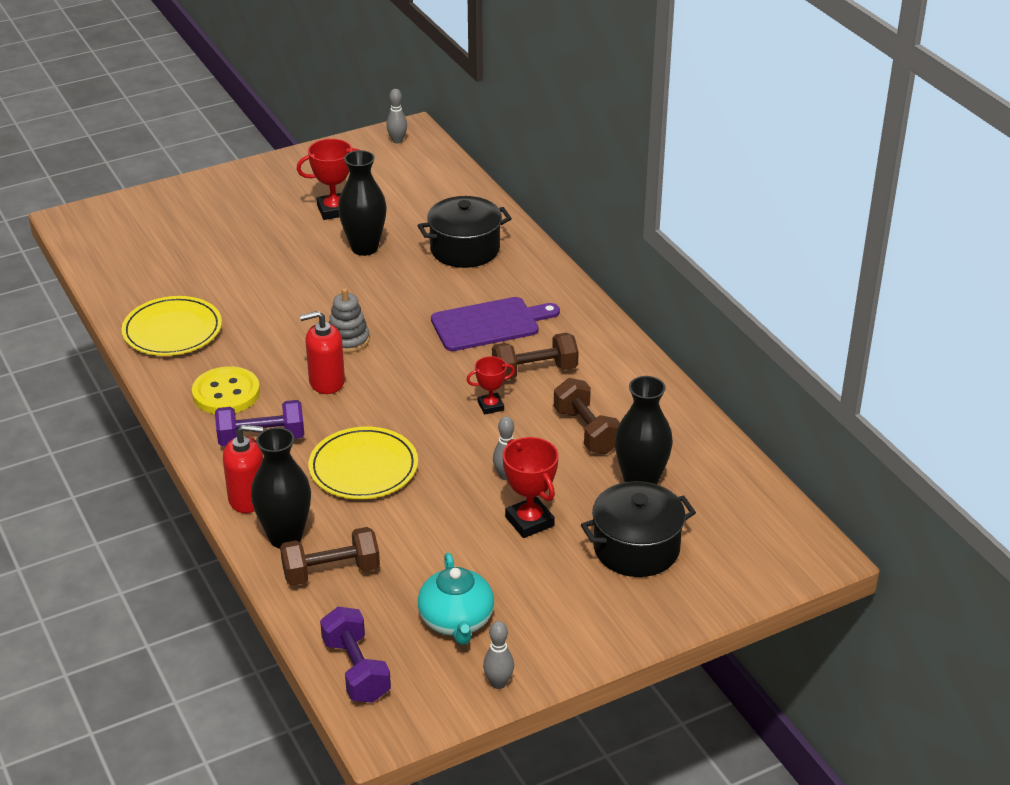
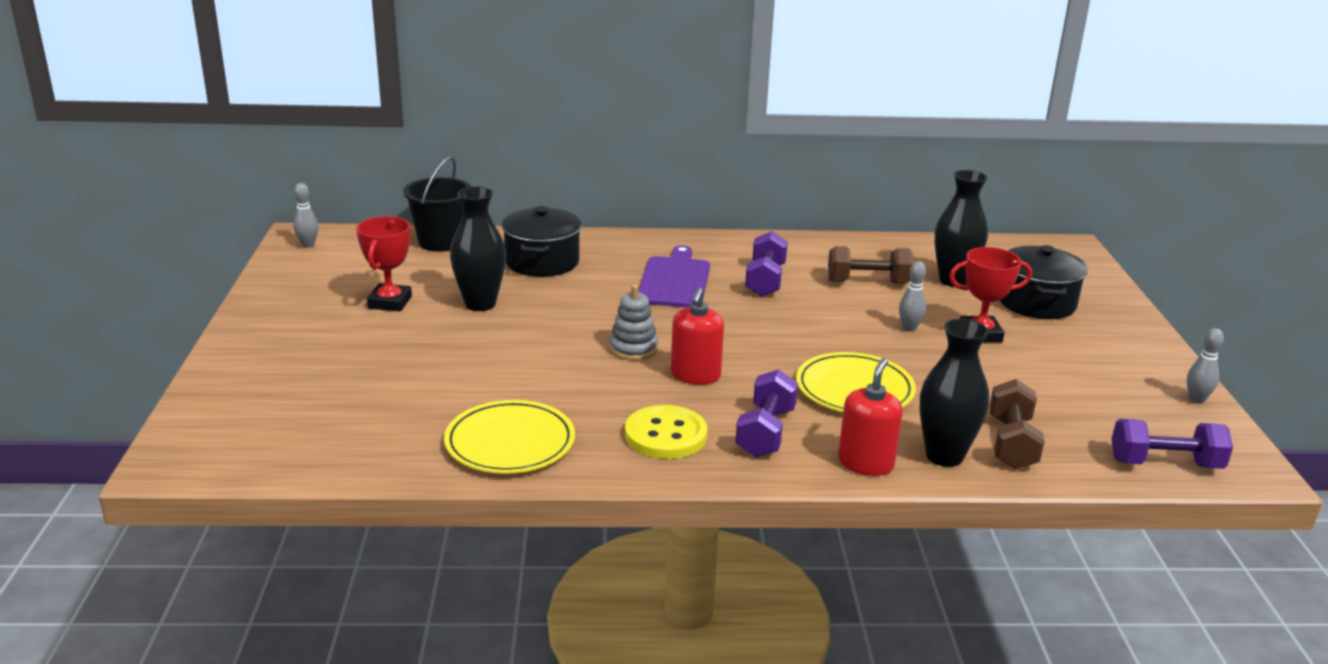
camera: 65 degrees left, 10 degrees down
(456, 621) = (1107, 398): turquoise teapot -> none
(457, 192) = (441, 242): none -> black bucket
(491, 406) = (801, 310): red trophy -> none
(534, 371) = (765, 280): brown dumbbell -> purple dumbbell

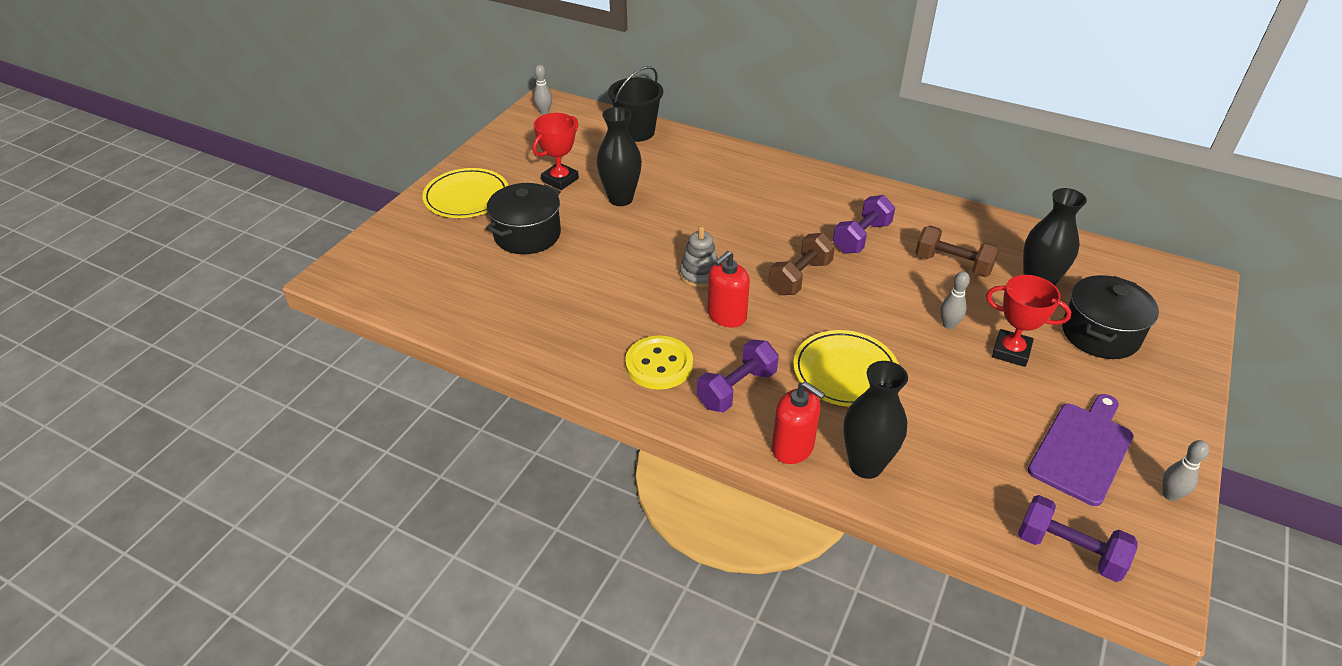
camera: 30 degrees right, 15 degrees up
(510, 443) = (546, 332): yellow plate -> yellow plate (466, 197)
(542, 262) = (696, 170): black pot -> black pot (527, 235)
(674, 280) = (785, 217): purple cutting board -> purple cutting board (1082, 450)
(865, 463) = (792, 447): red soap dispenser -> red soap dispenser turned 75 degrees clockwise
(1011, 443) = (938, 474): brown dumbbell -> brown dumbbell (800, 277)

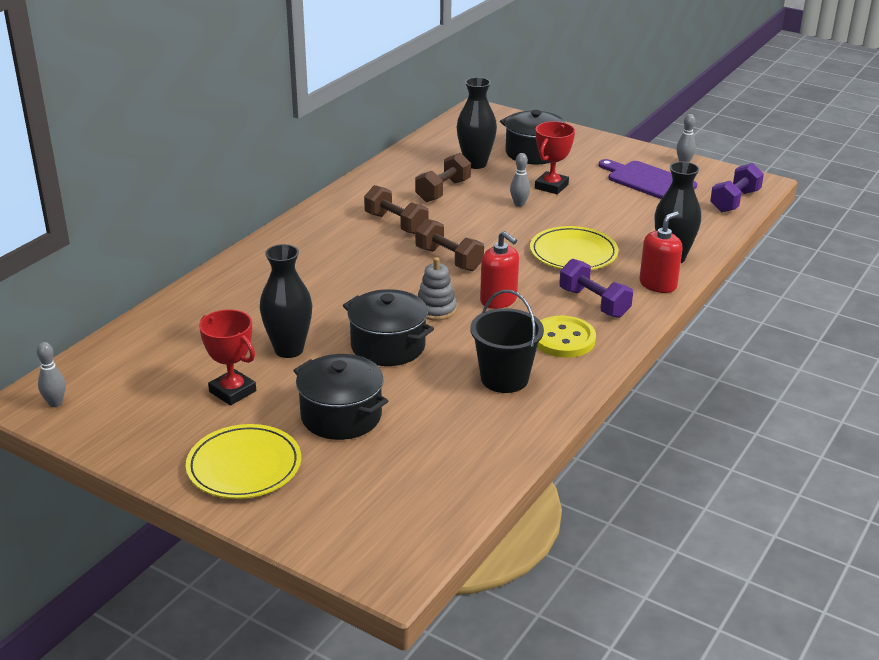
camera: 85 degrees left, 10 degrees down
(632, 250) = (388, 346): none -> black pot
(636, 132) = (147, 333): black bucket -> black bucket (504, 378)
(861, 237) = (396, 224): purple dumbbell -> brown dumbbell

